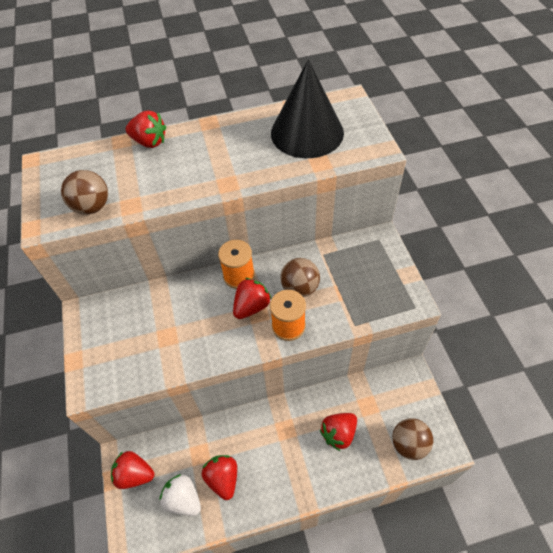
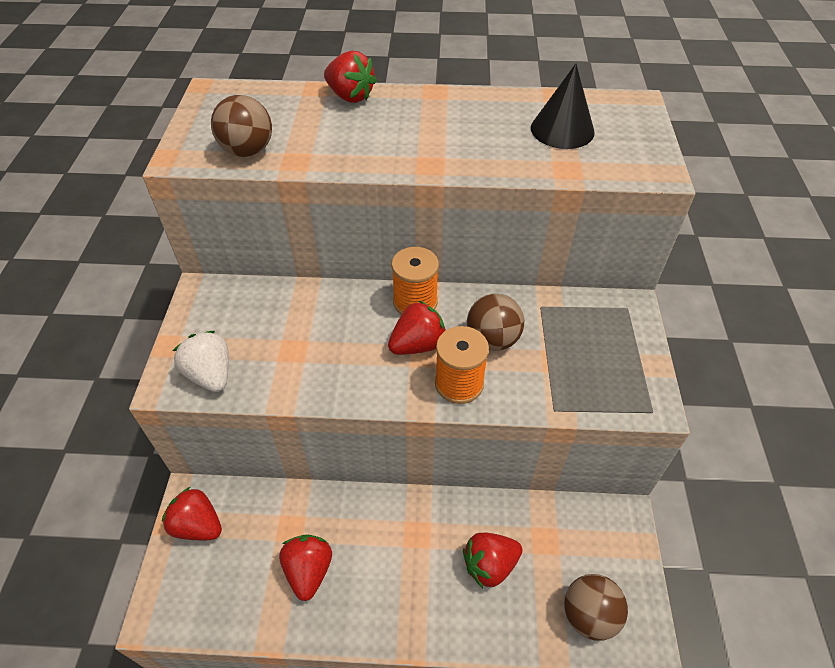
camera: 15 degrees right, 5 degrees down
(183, 499) = (247, 580): white strawberry -> white strawberry (210, 374)
(307, 132) = (562, 130): black cone -> black cone, size x0.61

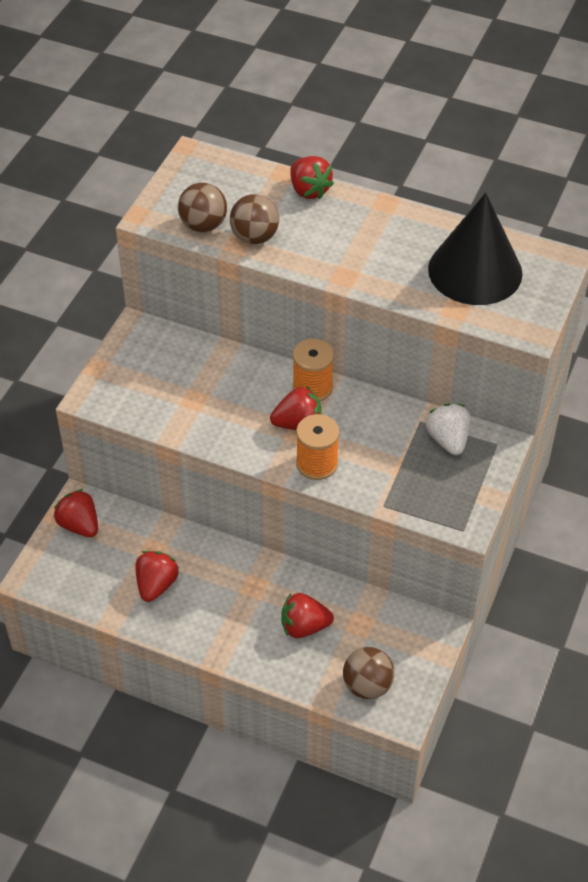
camera: 20 degrees right, 0 degrees up
(210, 374) = (124, 400): white strawberry -> white strawberry (448, 440)
(492, 340) = (363, 437): brown ball -> brown ball (254, 237)
(562, 130) = (475, 271): black cone -> black cone, size x1.64

